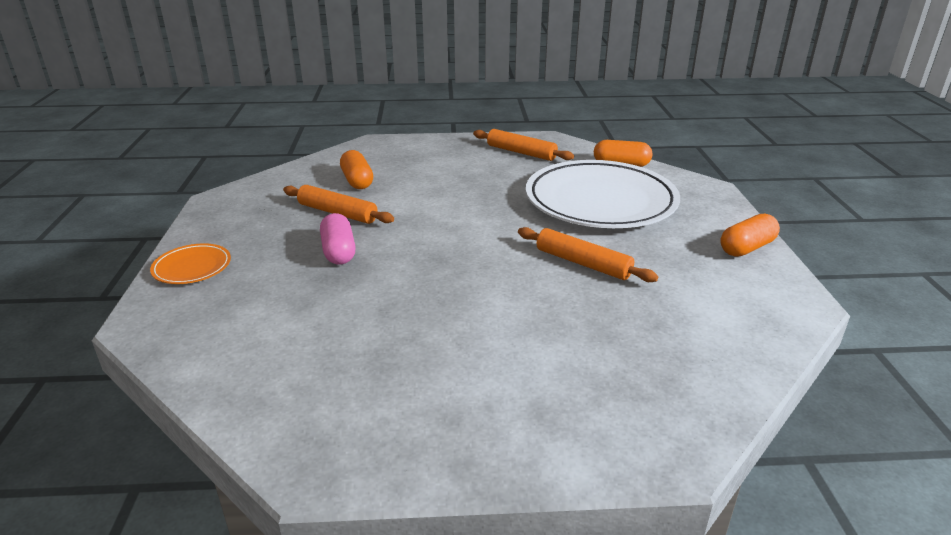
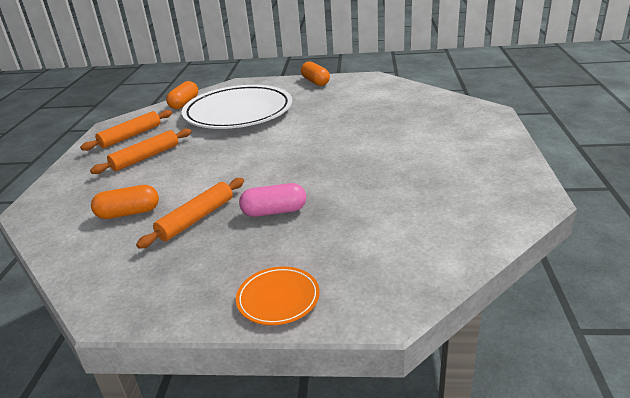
camera: 80 degrees left, 0 degrees up
(583, 263) = (320, 121): orange rolling pin -> orange rolling pin (145, 157)

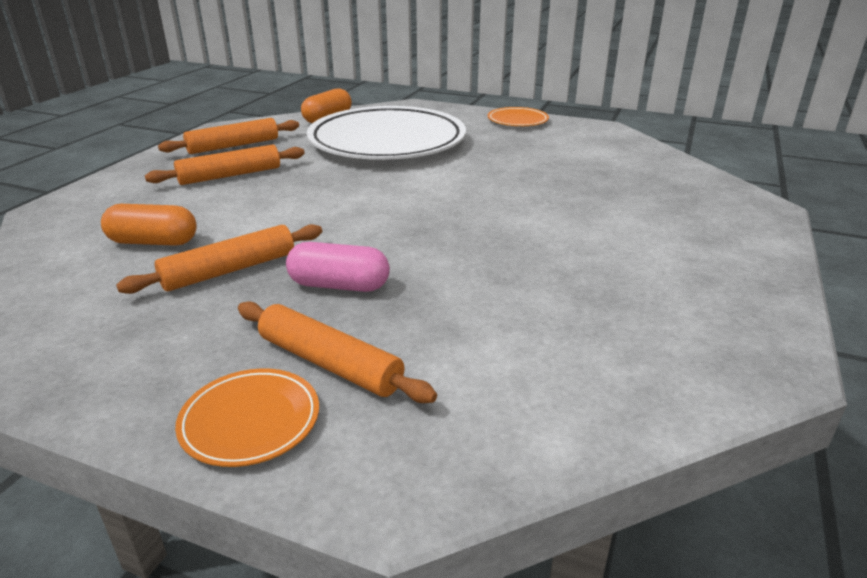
camera: 15 degrees right, 0 degrees up
(301, 256) = (329, 363): none -> orange rolling pin
(315, 82) = (517, 120): orange capsule -> orange plate

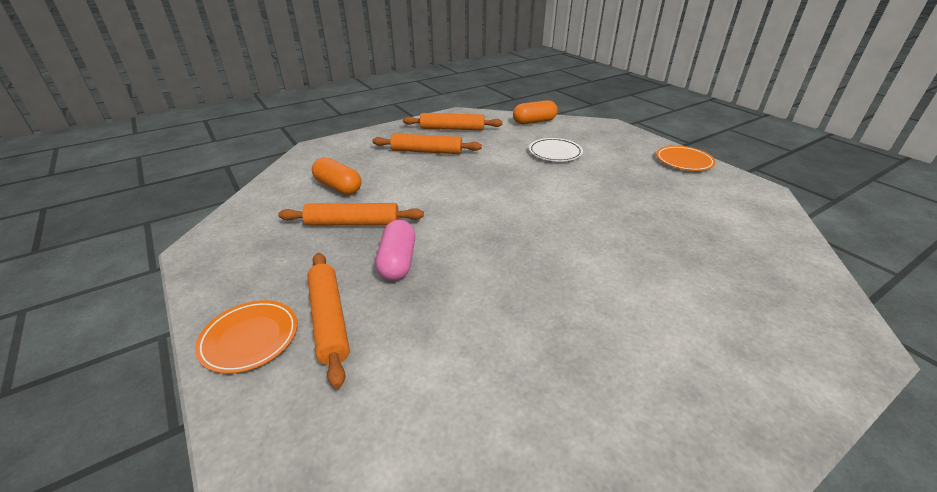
camera: 35 degrees right, 5 degrees up
(339, 285) = (398, 262): pink capsule -> pink capsule turned 45 degrees clockwise
(387, 141) = (555, 153): white plate -> white plate, size x0.42

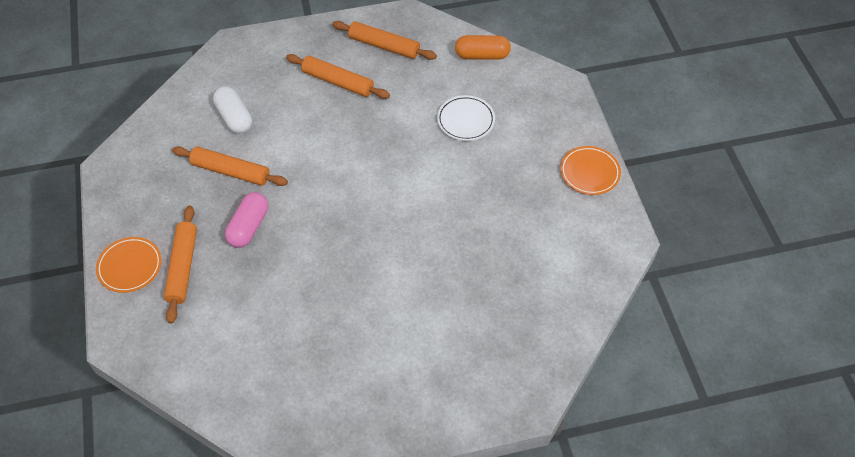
camera: 20 degrees right, 20 degrees up
(338, 187) = (234, 118): orange capsule -> white capsule

